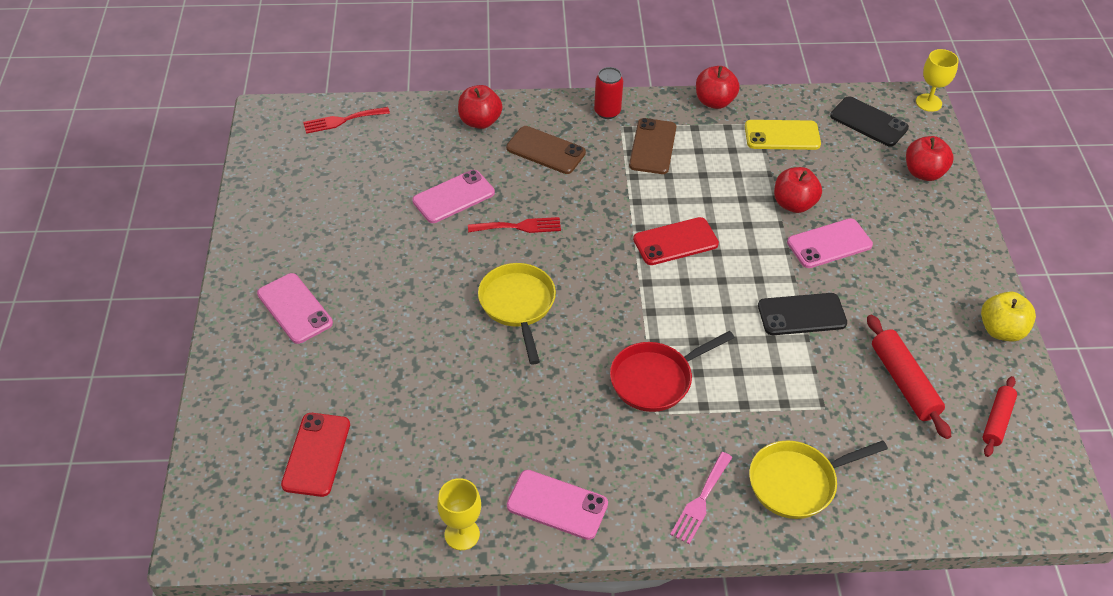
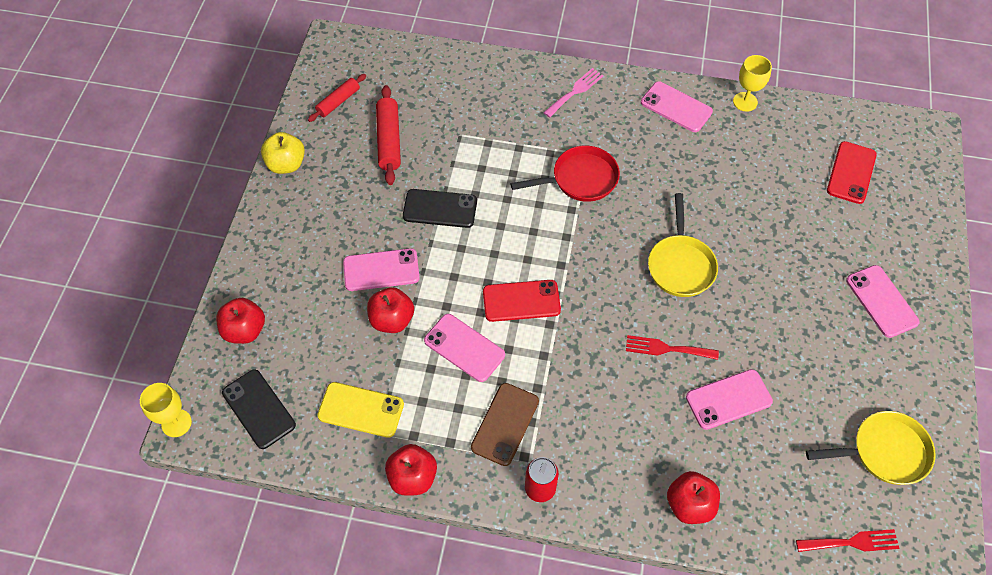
camera: 165 degrees left, 10 degrees up
(545, 150) = (622, 443): brown phone -> none
(714, 194) = (464, 348): none -> pink phone
(797, 482) = (503, 90): yellow pan -> yellow pan (884, 452)

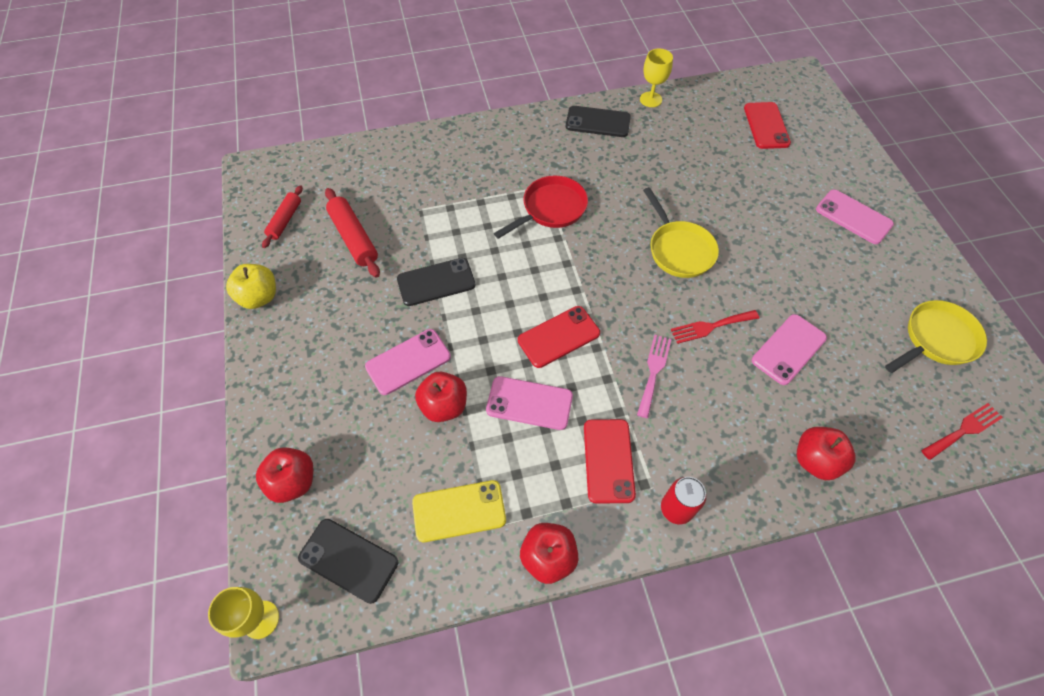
camera: 25 degrees left, 0 degrees up
(505, 424) = (608, 460): brown phone -> red phone
(575, 91) = (504, 138): pink fork -> pink fork (653, 371)
(676, 107) = (598, 122): pink phone -> black phone

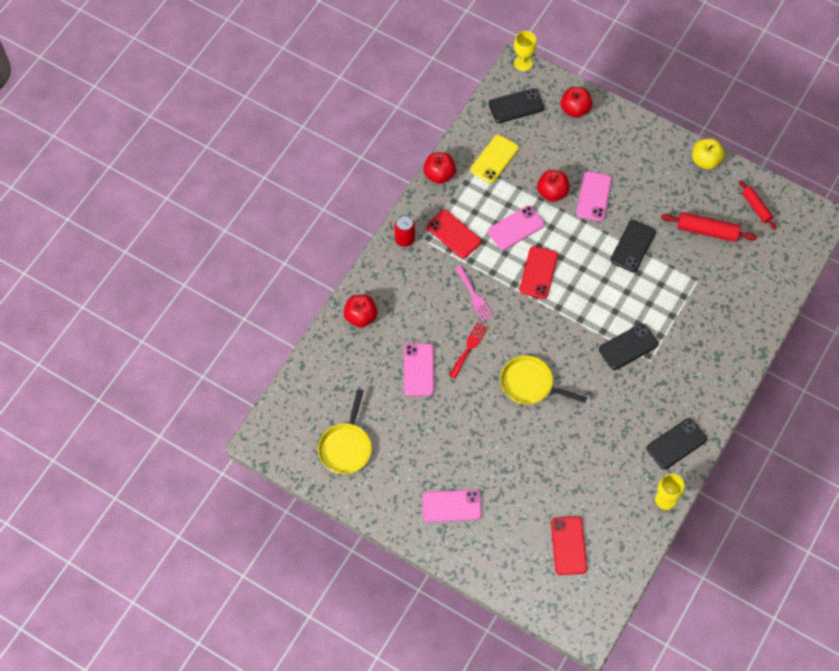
camera: 135 degrees right, 5 degrees up
(551, 209) = (628, 347): red pan -> black phone
(766, 126) = (568, 545): red phone -> red phone turned 45 degrees clockwise
(963, 430) = (300, 397): red fork -> none

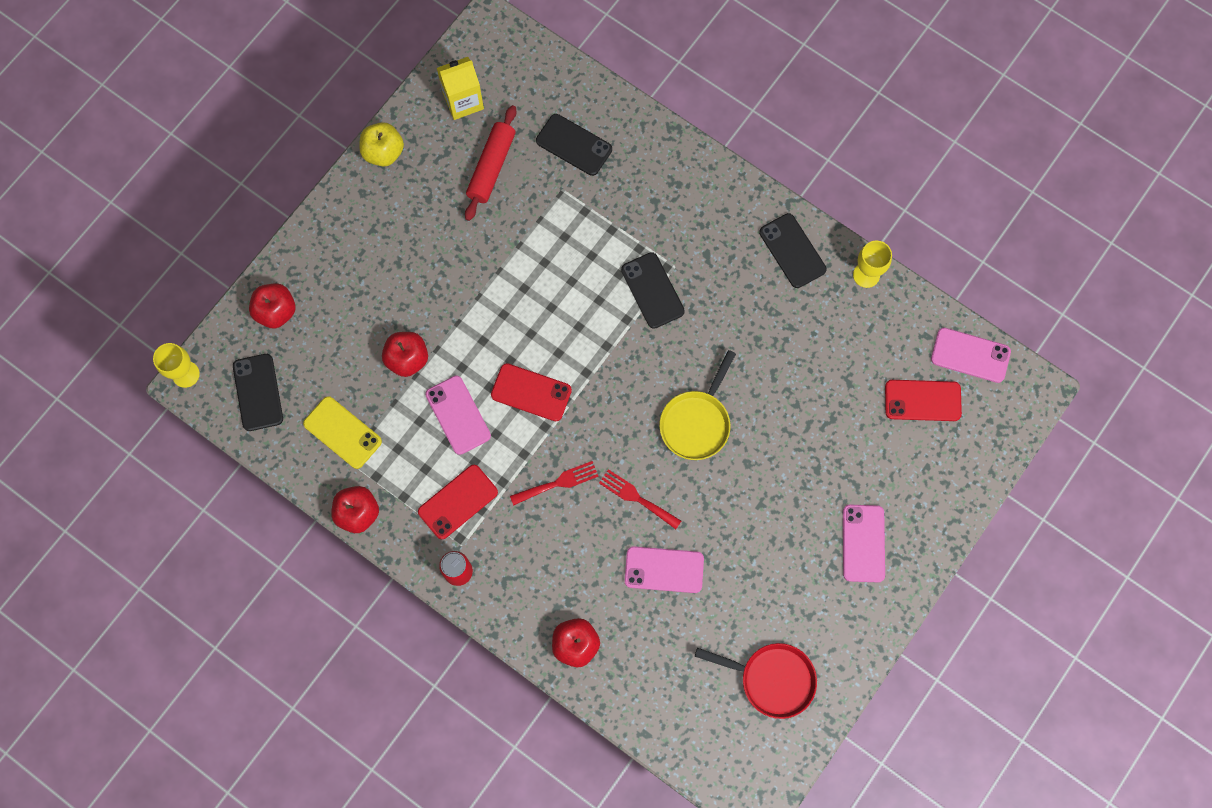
camera: 85 degrees left, 10 degrees up
(346, 447) = (772, 679): yellow pan -> red pan
(474, 296) = (558, 483): pink fork -> red fork
(593, 196) = (420, 305): pink phone -> pink phone (970, 355)
(633, 246) = (504, 264): black phone -> black phone (574, 145)
(756, 207) = (463, 101): red rolling pin -> yellow carton

